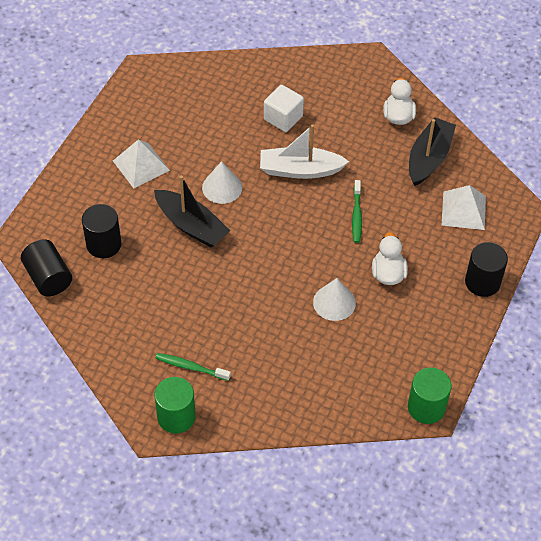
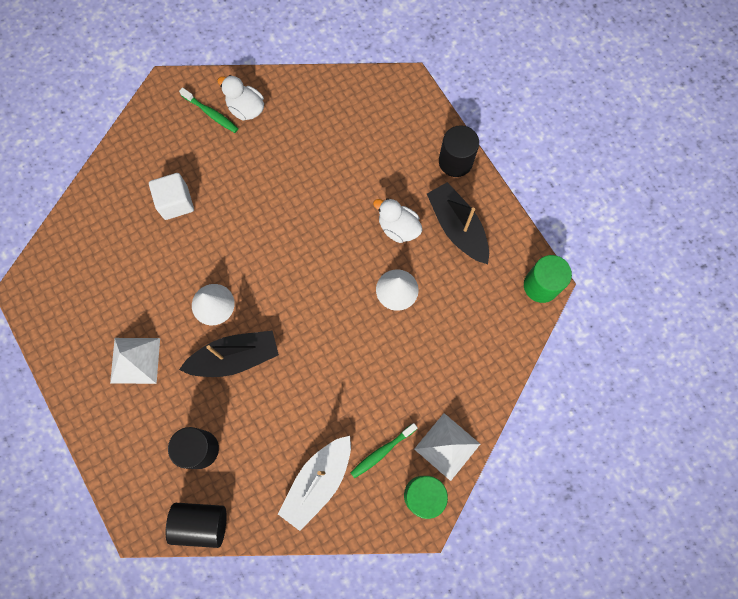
camera: 55 degrees left, 20 degrees up
(300, 170) = (242, 226): white boat -> white boat (318, 482)
(356, 215) = (323, 212): green toothbrush -> green toothbrush (211, 114)
(429, 158) = (307, 115): black boat -> black boat (457, 227)
(463, 210) = (377, 126): white pyramid -> white pyramid (447, 446)

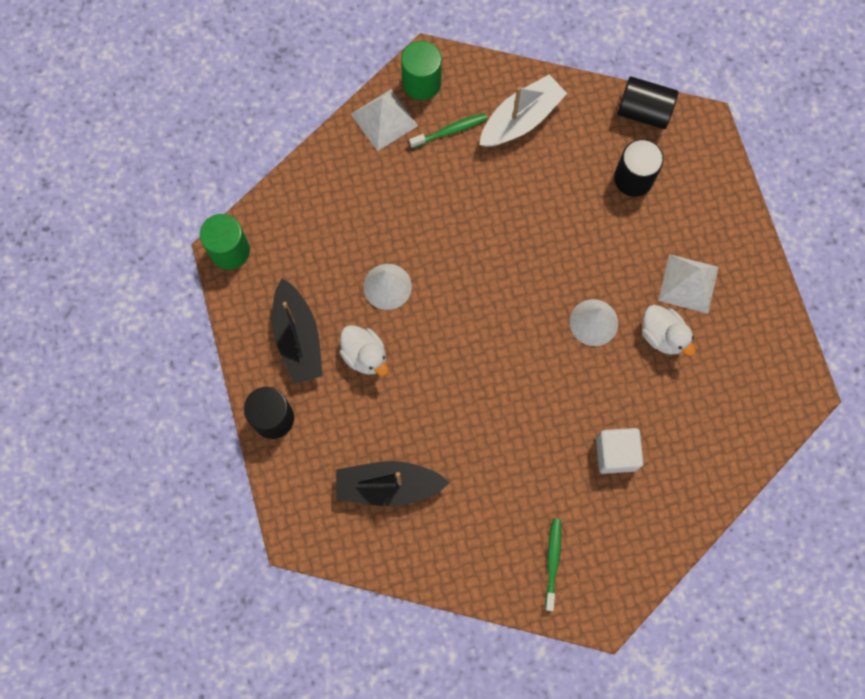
camera: 165 degrees left, 0 degrees up
(211, 114) = (553, 561): green toothbrush -> green toothbrush turned 45 degrees clockwise
(235, 357) = (580, 259): black boat -> black boat (388, 486)
(246, 108) = (508, 557): white duck -> white duck (662, 335)

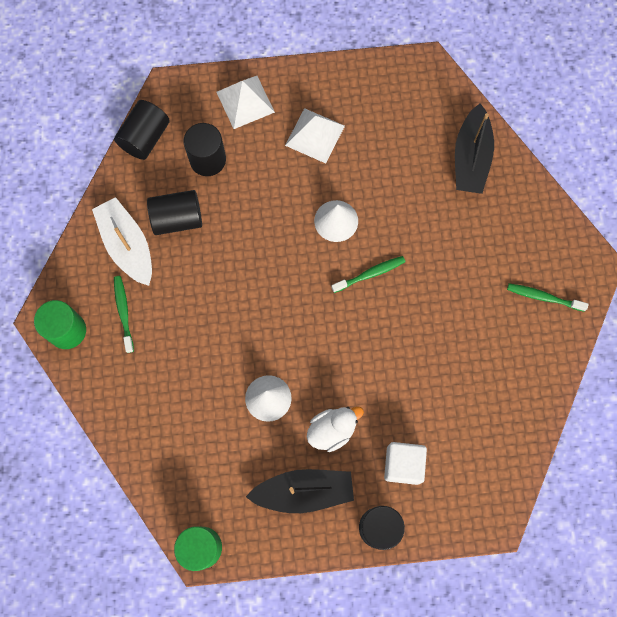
camera: 80 degrees left, 0 degrees up
(384, 119) = (97, 373): white pyramid -> white pyramid (245, 102)
(388, 486) = (458, 428): black boat -> black boat (471, 158)
(541, 368) = (370, 274): none -> green toothbrush
(560, 161) = (177, 219): none -> black cylinder
(616, 454) = (457, 226): white cube -> white cube (403, 464)
(662, 335) = (358, 166): white duck -> none

